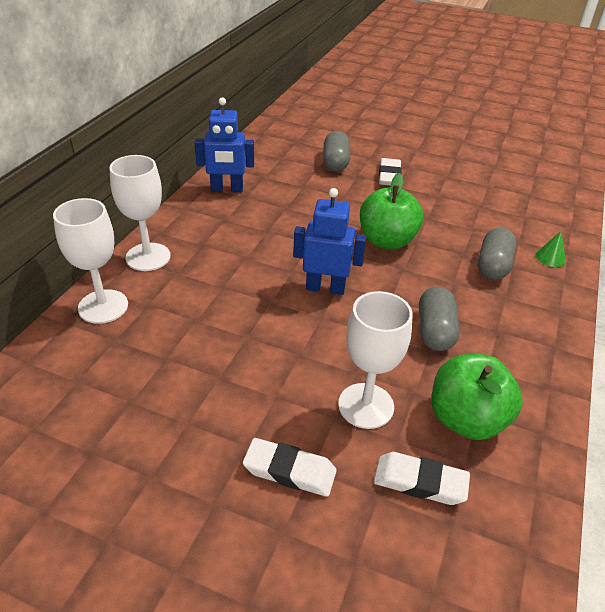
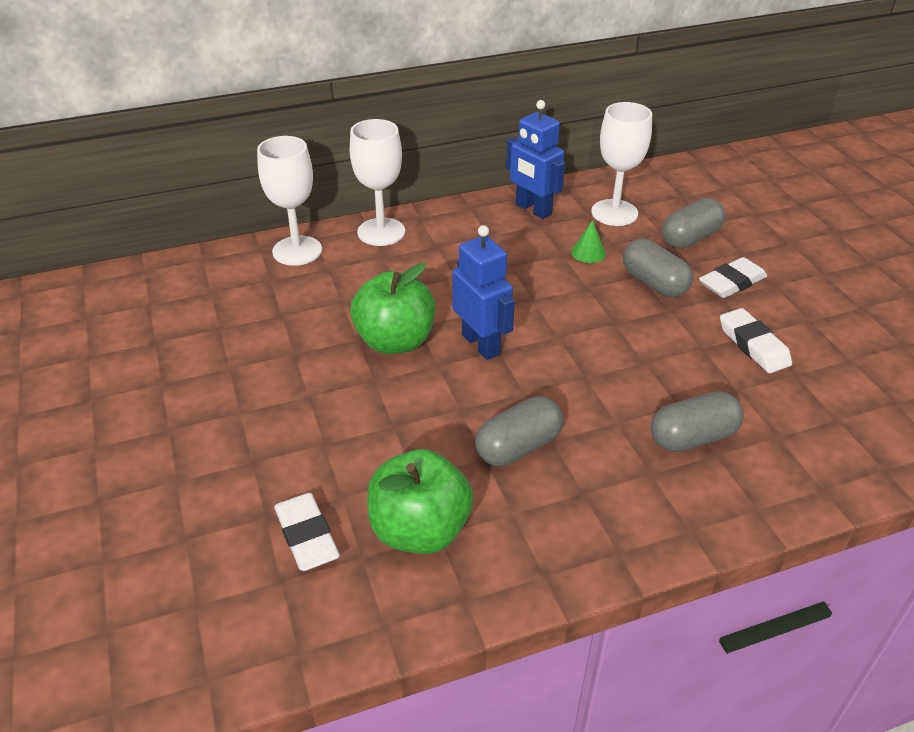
camera: 50 degrees right, 0 degrees up
(289, 471) = (238, 450): white eraser -> white eraser (753, 345)
(356, 197) = (654, 283): none -> grey capsule
(366, 405) = (359, 454): white goblet -> white goblet (614, 213)
(386, 241) = (613, 342): green apple -> green apple (395, 341)
(550, 257) = (786, 477): green cone -> green cone (588, 252)

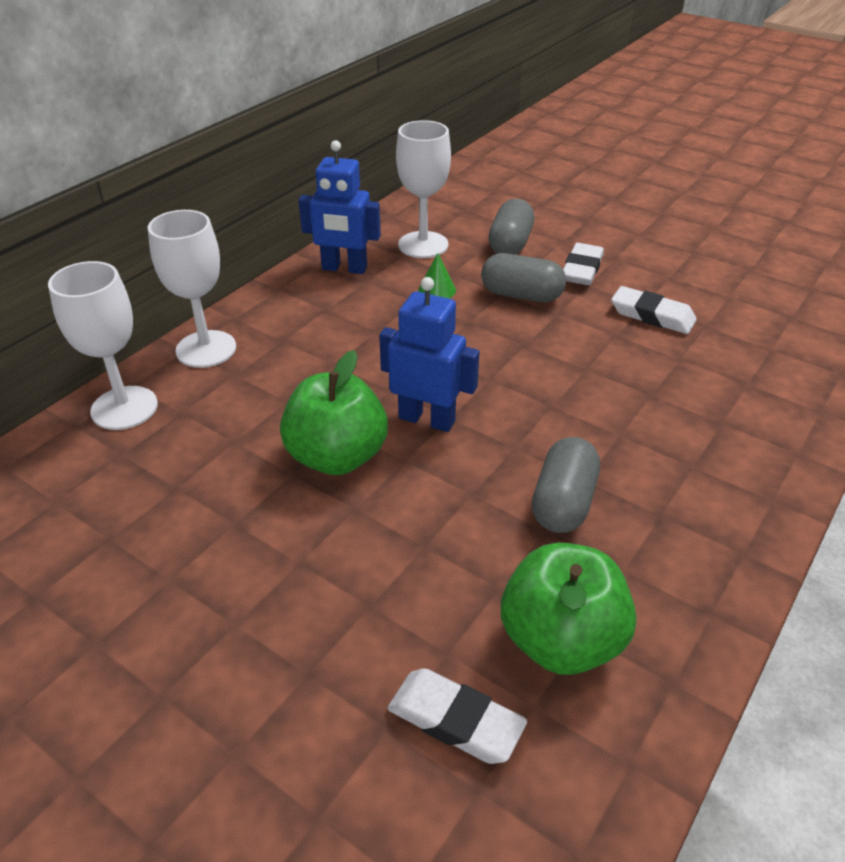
camera: 35 degrees left, 0 degrees up
(692, 437) = (691, 417): grey capsule -> none

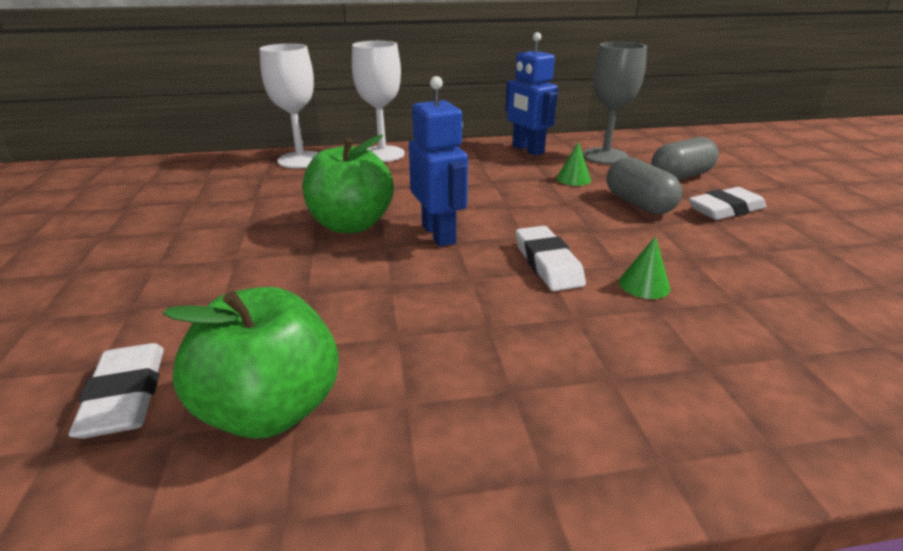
camera: 45 degrees right, 10 degrees down
(423, 245) = (605, 156): white goblet -> grey goblet
(563, 502) = (443, 329): grey capsule -> none
(621, 378) = (644, 284): none -> green cone
(652, 315) = (753, 261): white eraser -> white eraser (547, 263)

